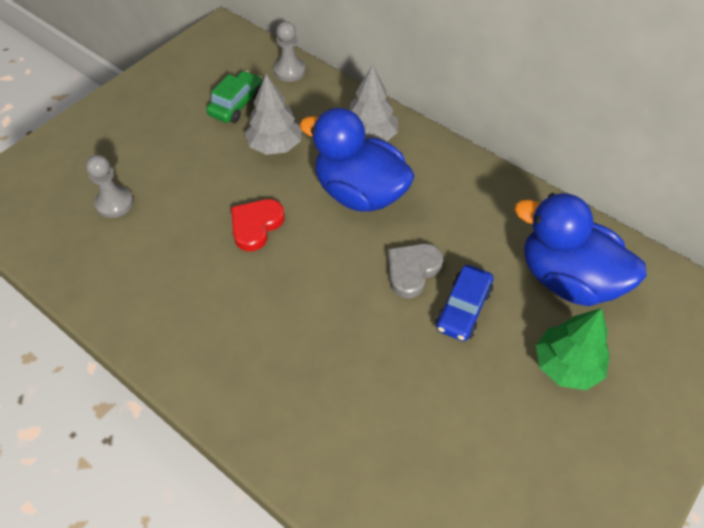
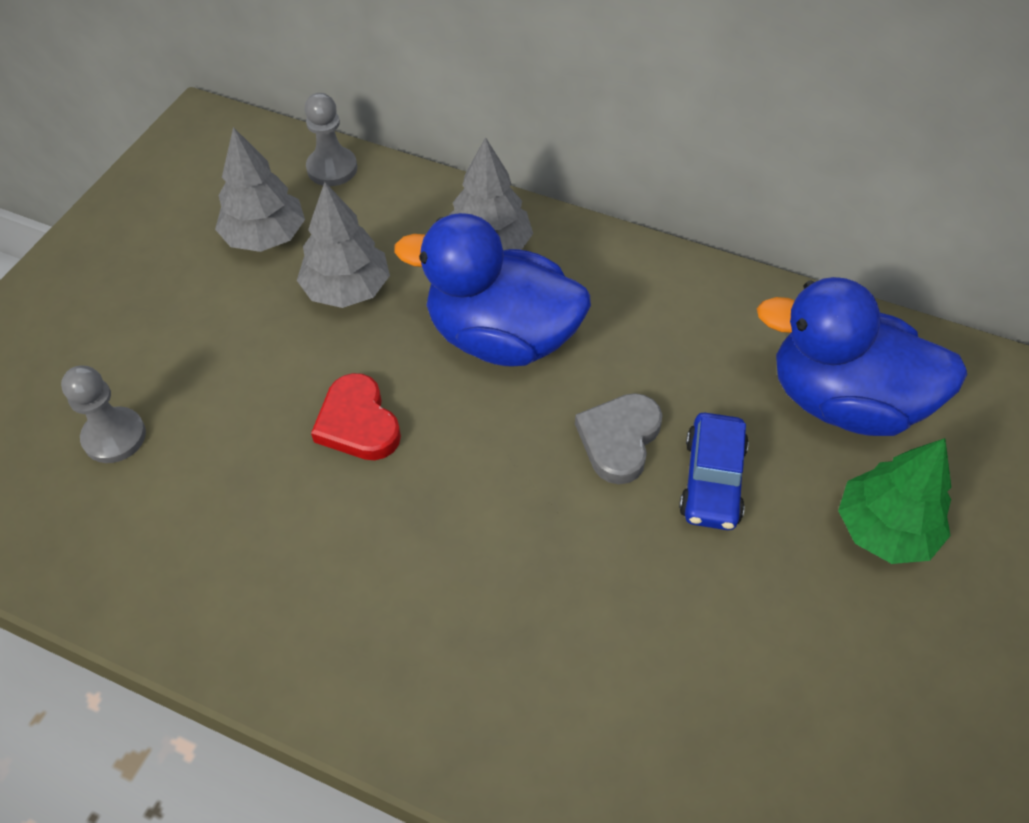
camera: 15 degrees left, 0 degrees up
(237, 104) = (265, 237): green car -> grey tree
(256, 226) = (358, 423): red heart -> red heart turned 45 degrees counterclockwise

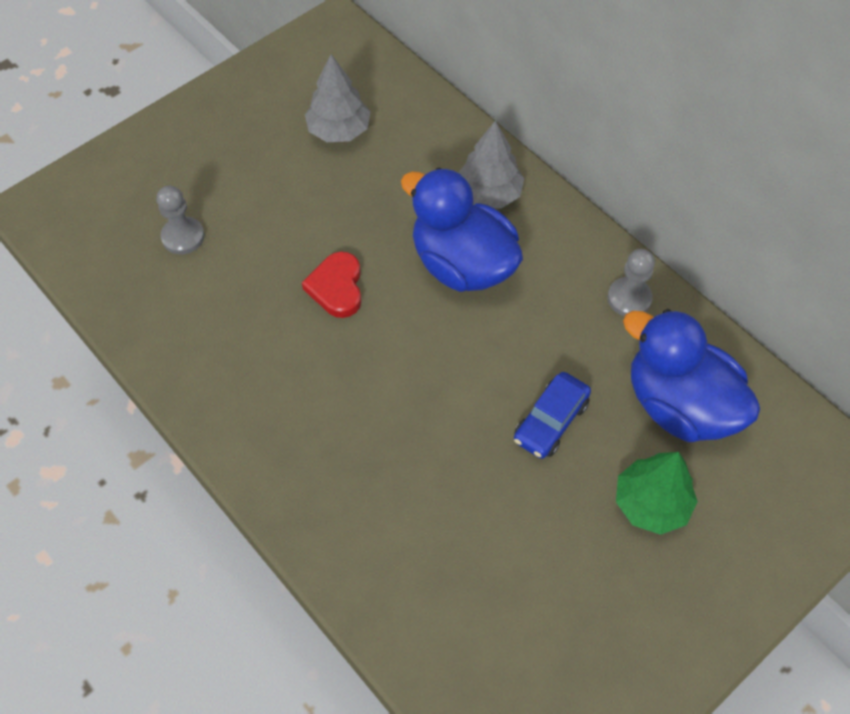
camera: 25 degrees right, 5 degrees up
(332, 168) = (409, 93): grey pawn -> grey pawn (629, 298)
(347, 289) = (375, 190): grey tree -> none
(619, 439) = (503, 368): grey heart -> none

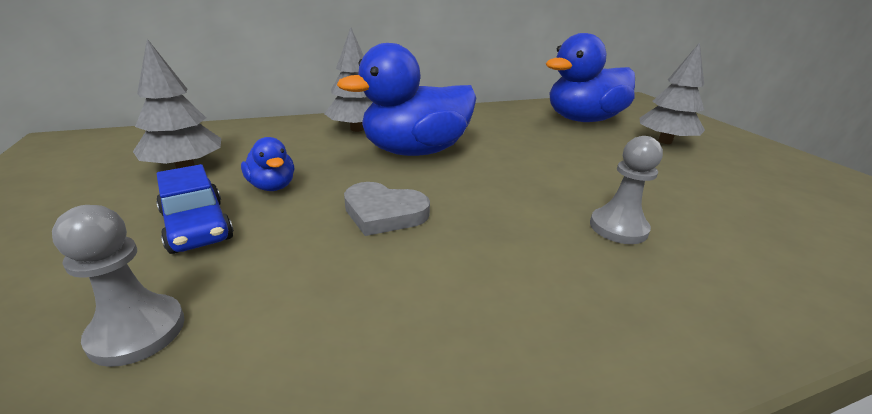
camera: 70 degrees left, 30 degrees down
(337, 287) = (384, 213): red heart -> grey heart
(339, 200) = (272, 186): none -> blue duck
(550, 421) = (591, 154): blue car -> blue car (197, 226)
(629, 298) = (491, 114): grey pawn -> grey pawn (618, 228)
(651, 503) = (664, 141): green tree -> grey tree

